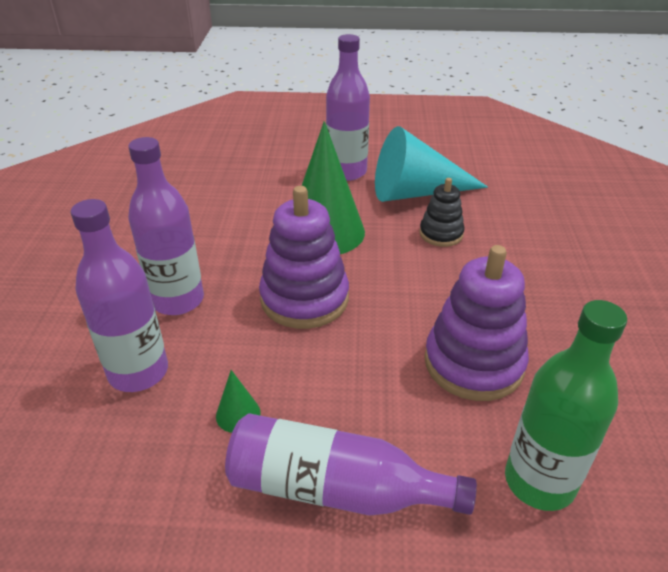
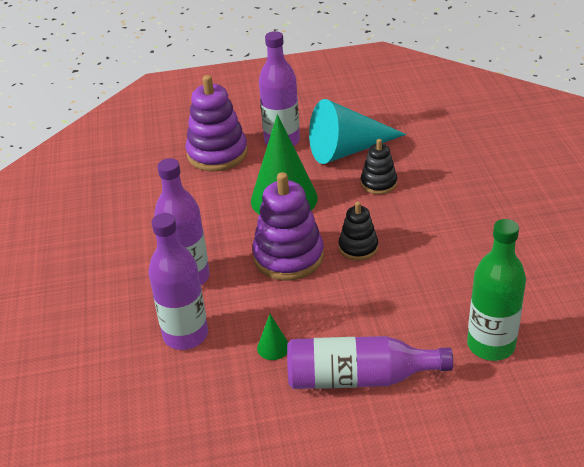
camera: 10 degrees left, 0 degrees up
(393, 304) = (358, 247): none -> black stacking toy
(473, 363) = (429, 279): purple stacking toy -> purple stacking toy (217, 153)

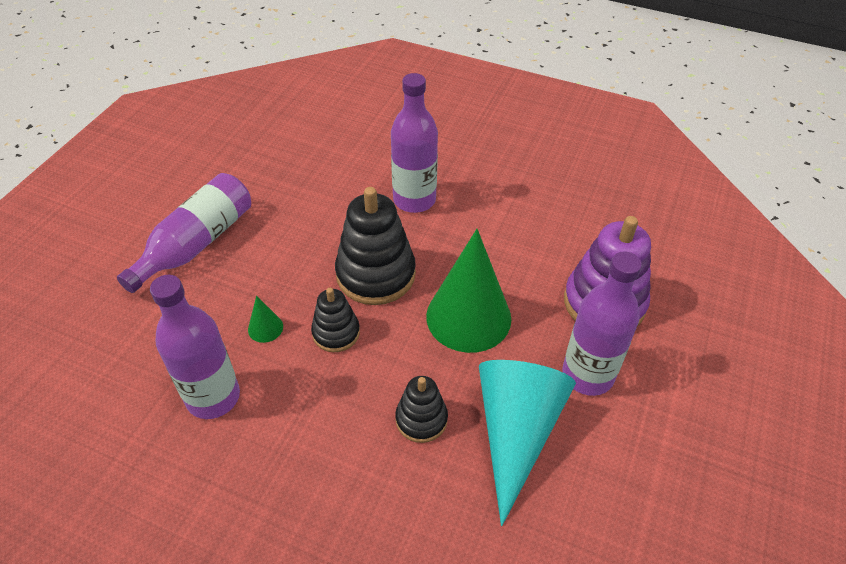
camera: 120 degrees right, 10 degrees up
(185, 335) = (348, 173): purple bottle -> purple bottle (213, 397)
(273, 347) = (282, 212): green cone -> green cone (265, 328)
(288, 257) = (376, 274): purple stacking toy -> black stacking toy
(491, 345) = (121, 348): green bottle -> none

